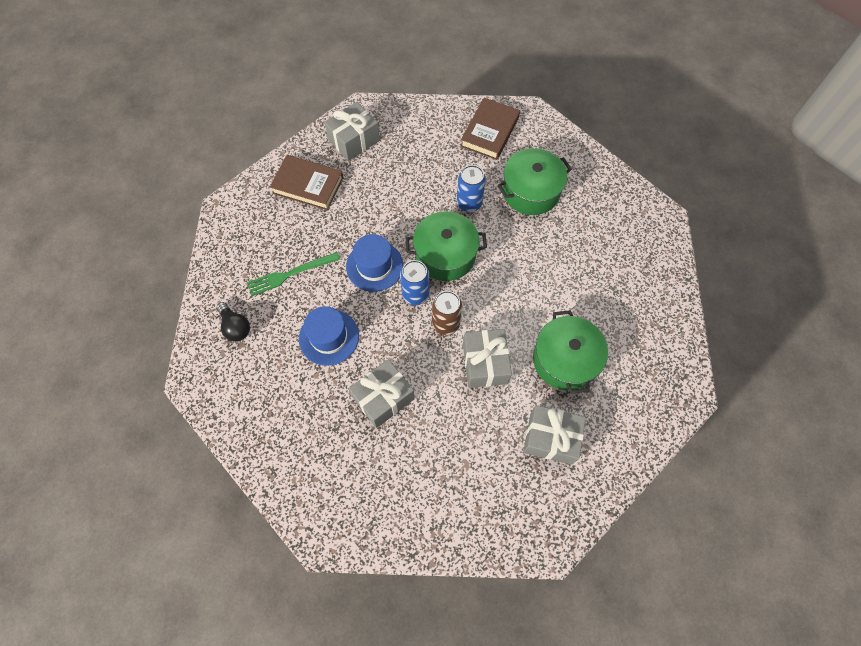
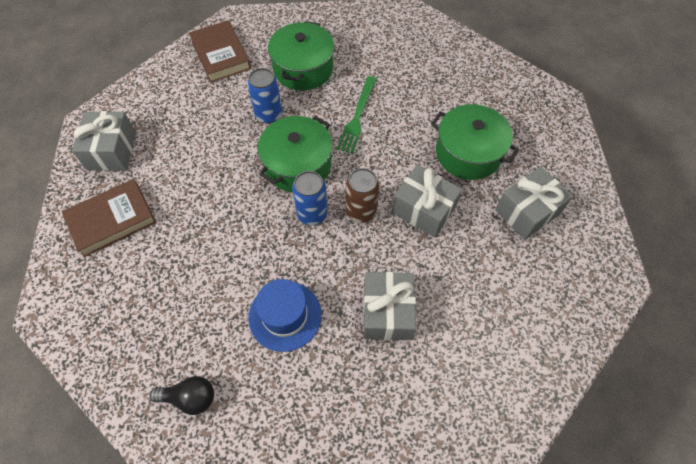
camera: 50 degrees left, 5 degrees down
(290, 274) = (186, 303): green fork -> green fork (357, 117)
(374, 266) = (252, 225): blue hat -> none

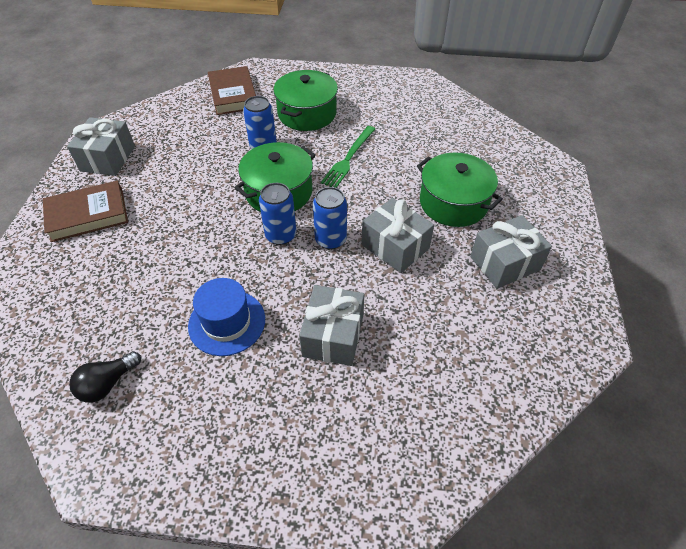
camera: 10 degrees right, 10 degrees down
(190, 398) = (107, 384): black light bulb -> black light bulb turned 120 degrees clockwise
(361, 211) = (330, 239): brown can -> blue can

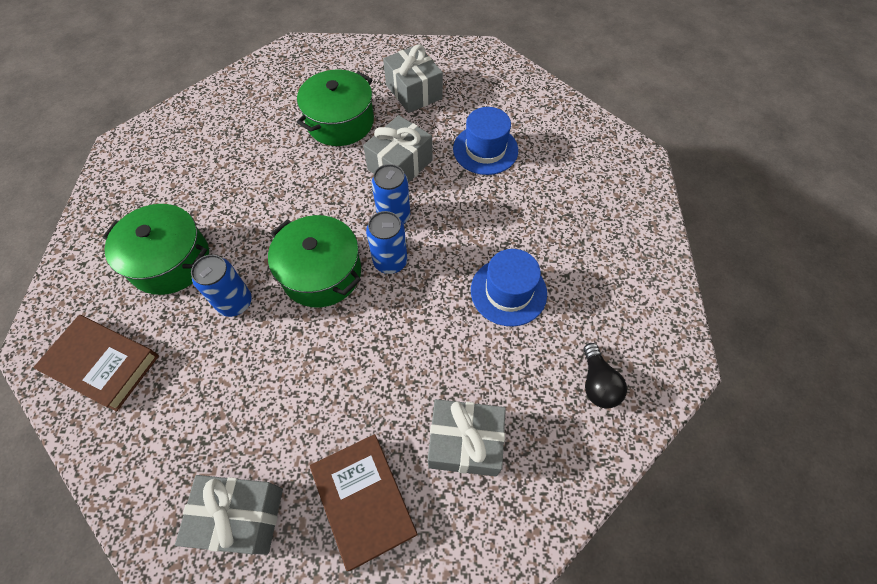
camera: 95 degrees left, 10 degrees up
(107, 384) = (597, 383): black light bulb -> black light bulb turned 45 degrees clockwise
(233, 94) = (103, 364): brown book -> brown book turned 45 degrees clockwise
(333, 335) = (507, 205): grey gift -> grey gift (465, 443)
(348, 158) = (266, 209): green fork -> none
(415, 323) = (485, 149): none -> blue hat

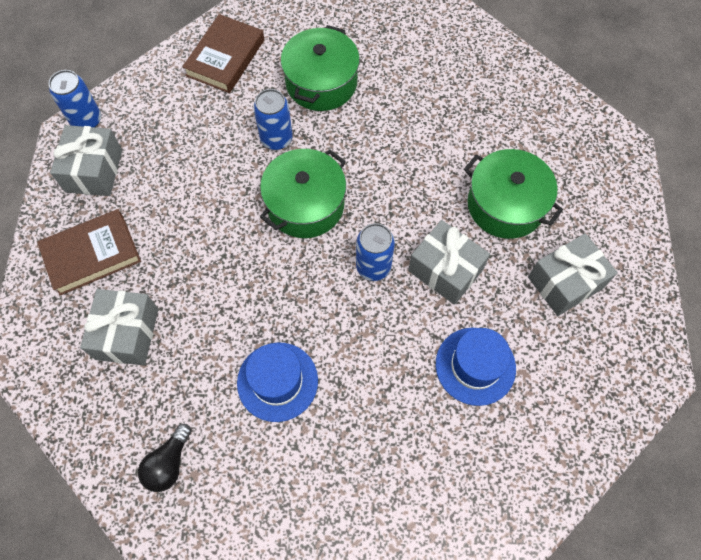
camera: 90 degrees right, 5 degrees up
(390, 261) = (317, 265): blue can -> blue can (86, 120)
(597, 383) = (169, 463): black light bulb -> black light bulb turned 60 degrees counterclockwise

